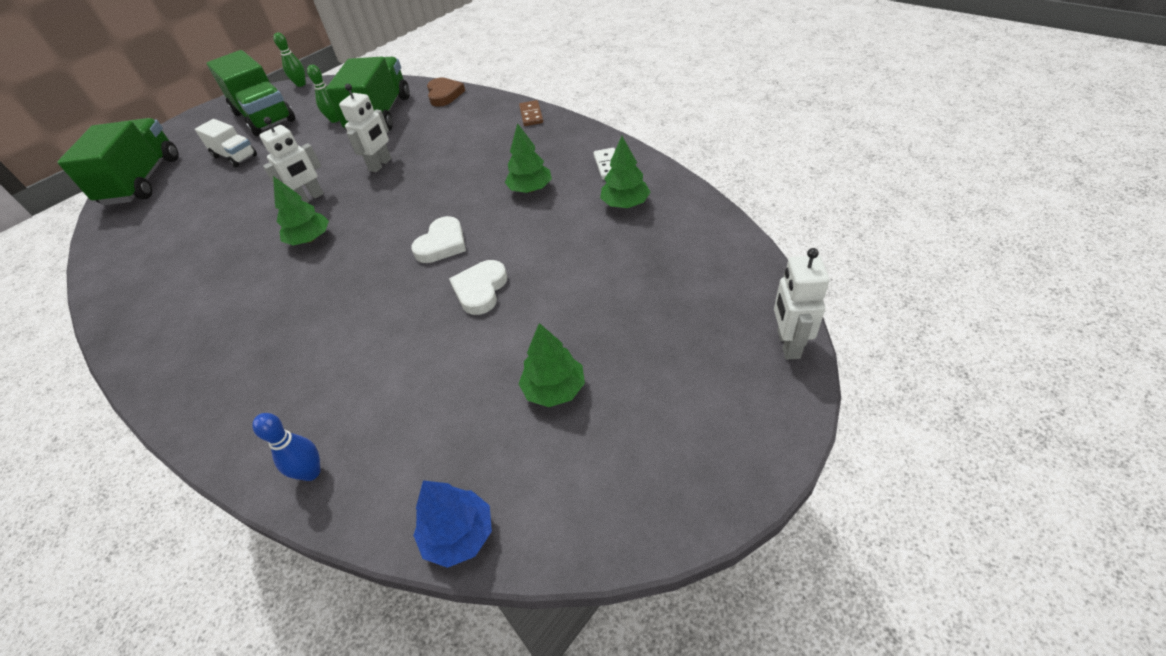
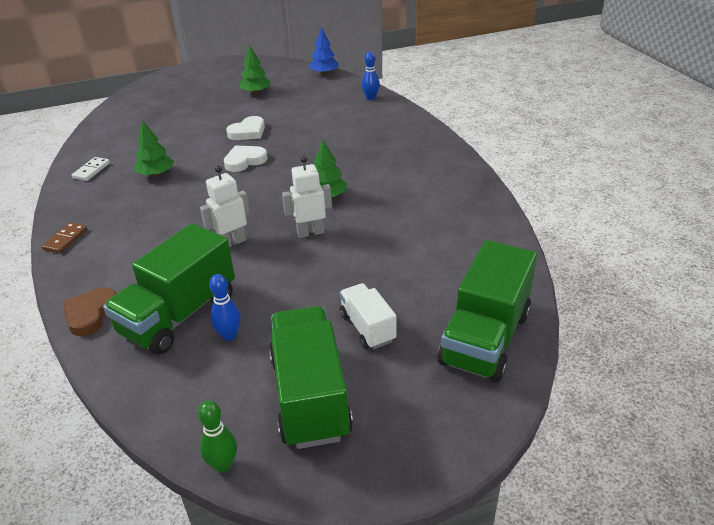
camera: 155 degrees left, 10 degrees down
(335, 120) = (229, 335): green bowling pin -> blue bowling pin
(625, 204) = (122, 145): green tree -> none
(787, 344) = (157, 79): white robot -> none

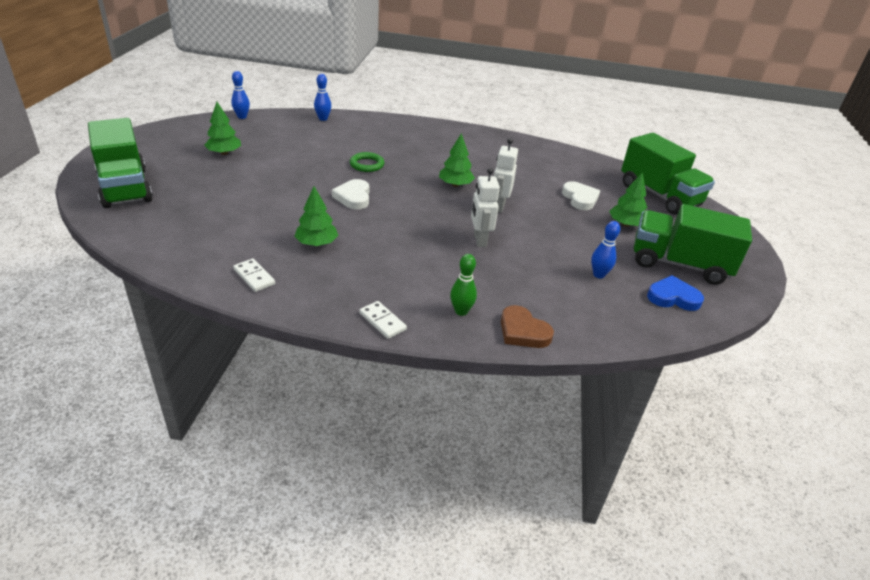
camera: 65 degrees left, 0 degrees up
(65, 239) = (382, 321): brown domino -> white domino
(179, 315) = (559, 289): green truck -> green truck (125, 187)
(223, 465) = (726, 313): green bowling pin -> green bowling pin (461, 311)
(225, 406) = (673, 297): none -> blue heart
(248, 132) = (301, 180): white heart -> white heart (580, 198)
(310, 145) = (367, 165): none -> green ring
(324, 73) = (242, 117): blue tree -> blue bowling pin
(367, 328) = (625, 224): white truck -> green tree

